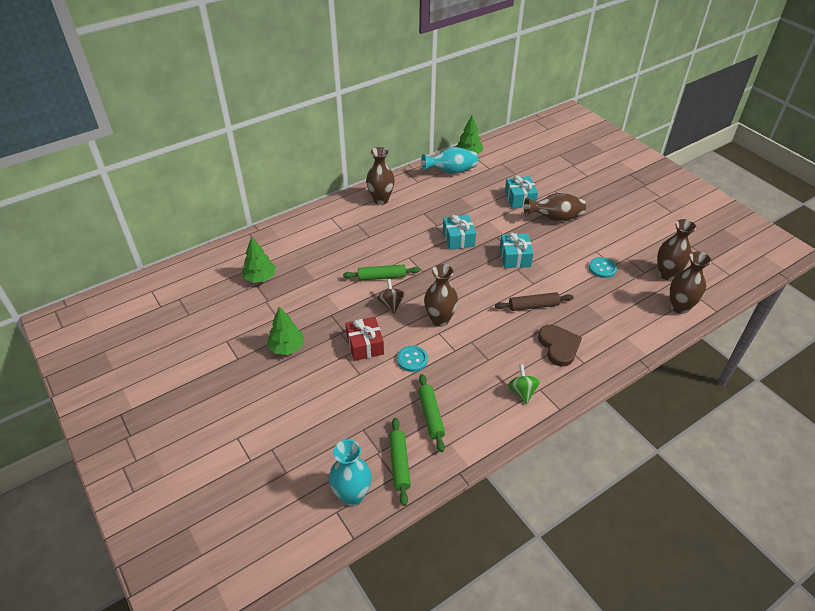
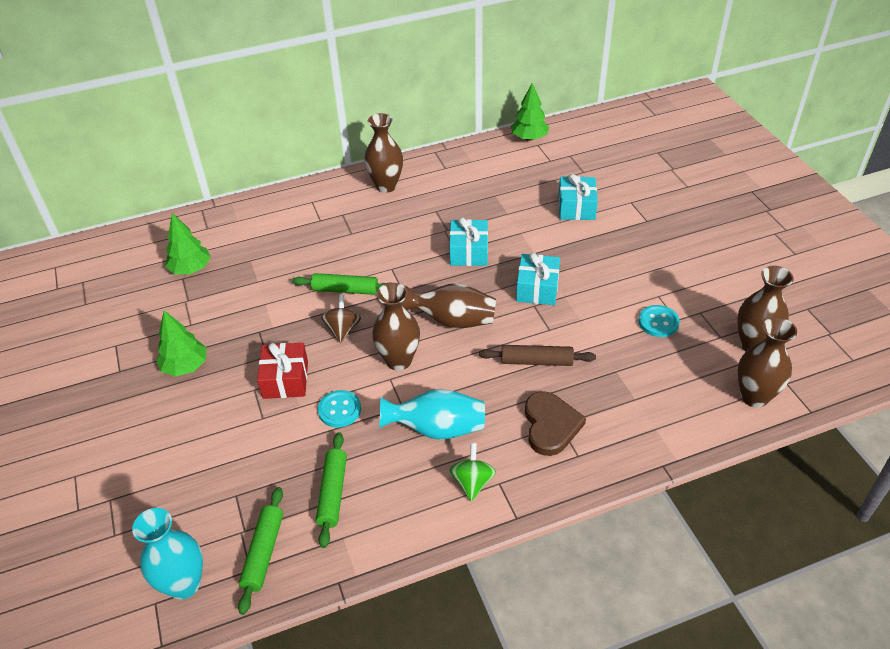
camera: 15 degrees right, 0 degrees up
(451, 171) = (495, 159): turquoise vase -> turquoise vase (437, 429)
(554, 218) = (616, 240): brown vase -> brown vase (452, 321)

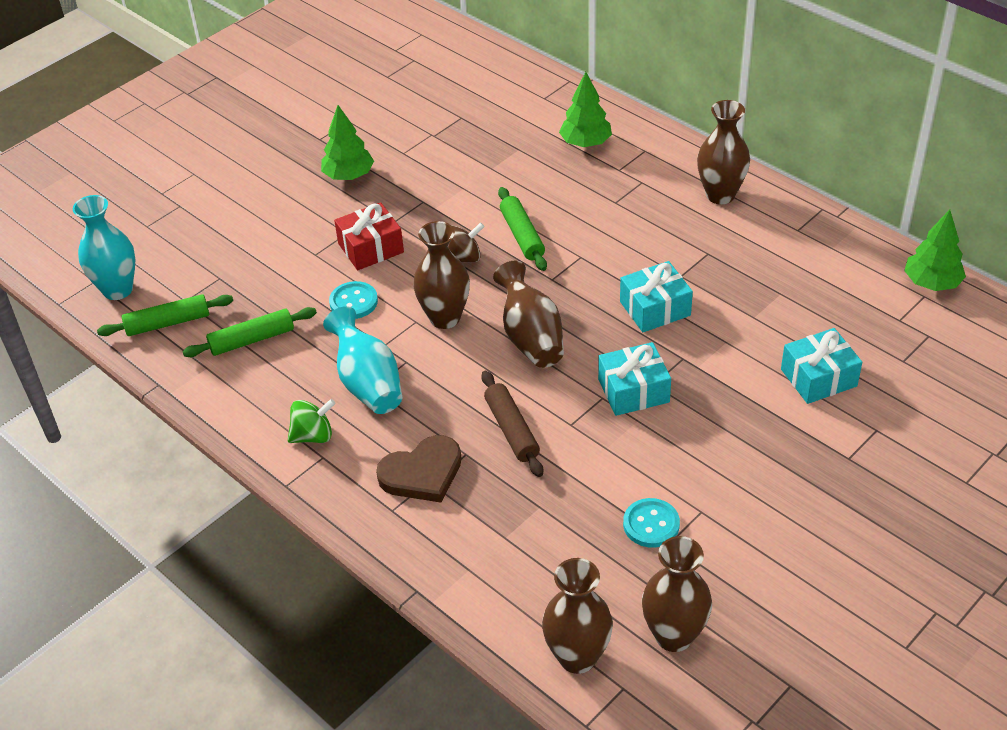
camera: 65 degrees right, 0 degrees up
(191, 269) = (477, 116): green tree -> green tree (585, 143)

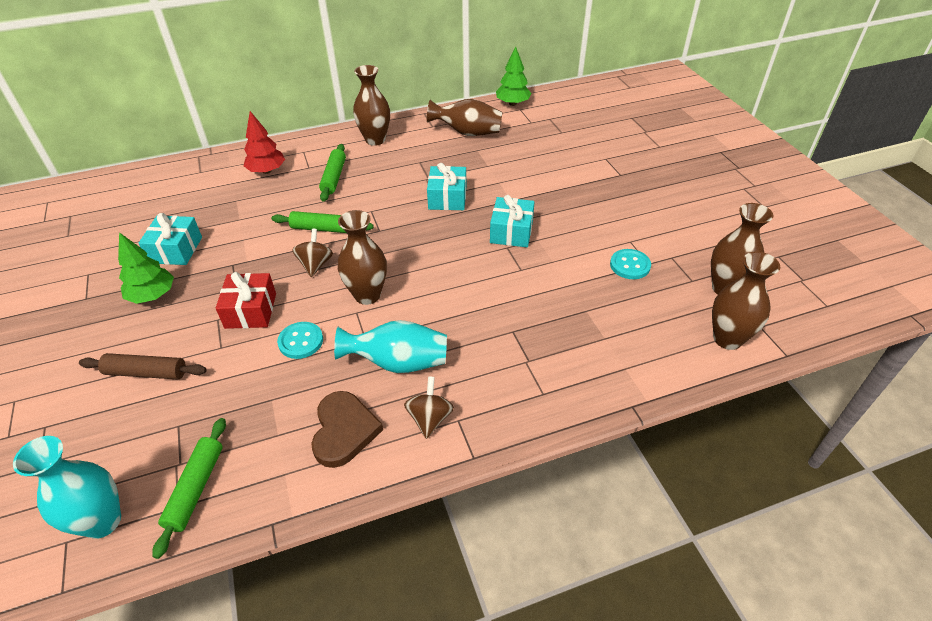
camera: 65 degrees left, 0 degrees up
(252, 340) = (281, 426): green rolling pin -> green rolling pin (334, 177)
(313, 435) = (430, 418): green spinning top -> brown spinning top
(422, 473) = (516, 362): brown heart -> brown heart (344, 431)
(512, 430) = (506, 299): brown rolling pin -> brown rolling pin (146, 372)
(531, 337) = (425, 259): brown vase -> brown vase (467, 133)
(585, 143) = (267, 171): green tree -> red tree
(818, 377) = (553, 162): turquoise gift -> turquoise gift (176, 250)

